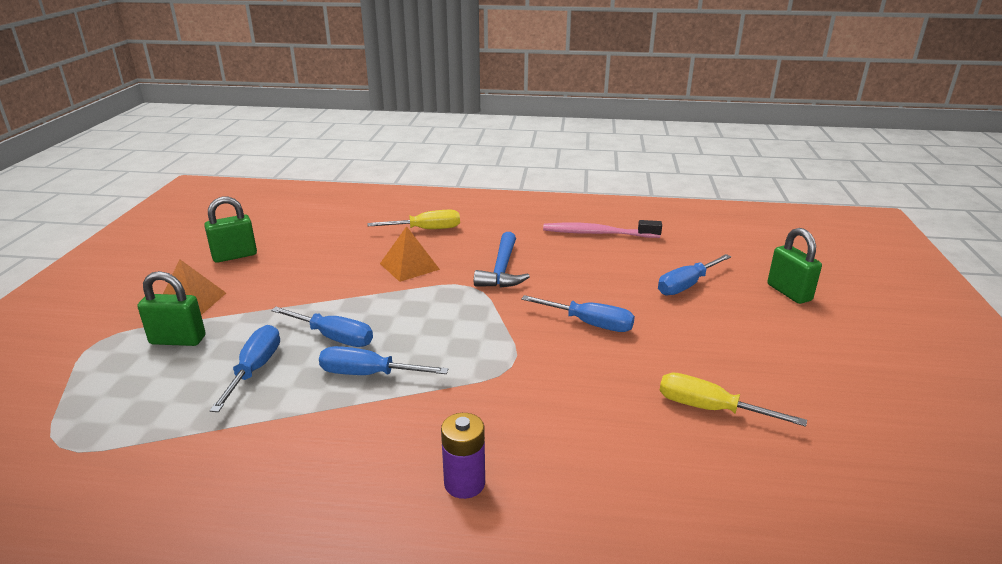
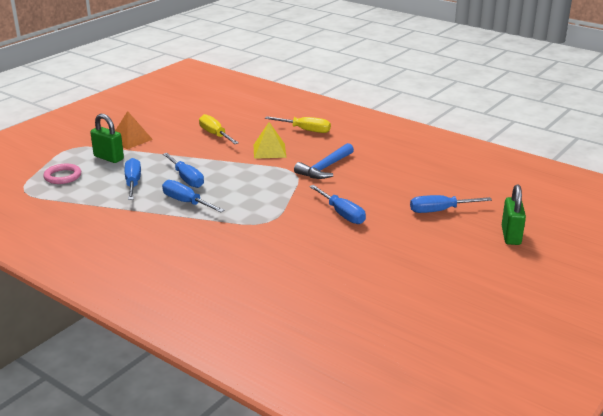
camera: 30 degrees right, 0 degrees up
(118, 395) = (63, 176): none -> pink ring
(234, 256) = (175, 119): green padlock -> none
(255, 369) = (133, 183): blue screwdriver -> blue screwdriver turned 45 degrees counterclockwise
(409, 266) = (269, 151): orange pyramid -> yellow pyramid
(464, 483) = (182, 264): purple battery -> none
(597, 233) = (422, 161): pink toothbrush -> none
(710, 409) = (356, 277): yellow screwdriver -> yellow screwdriver (215, 135)

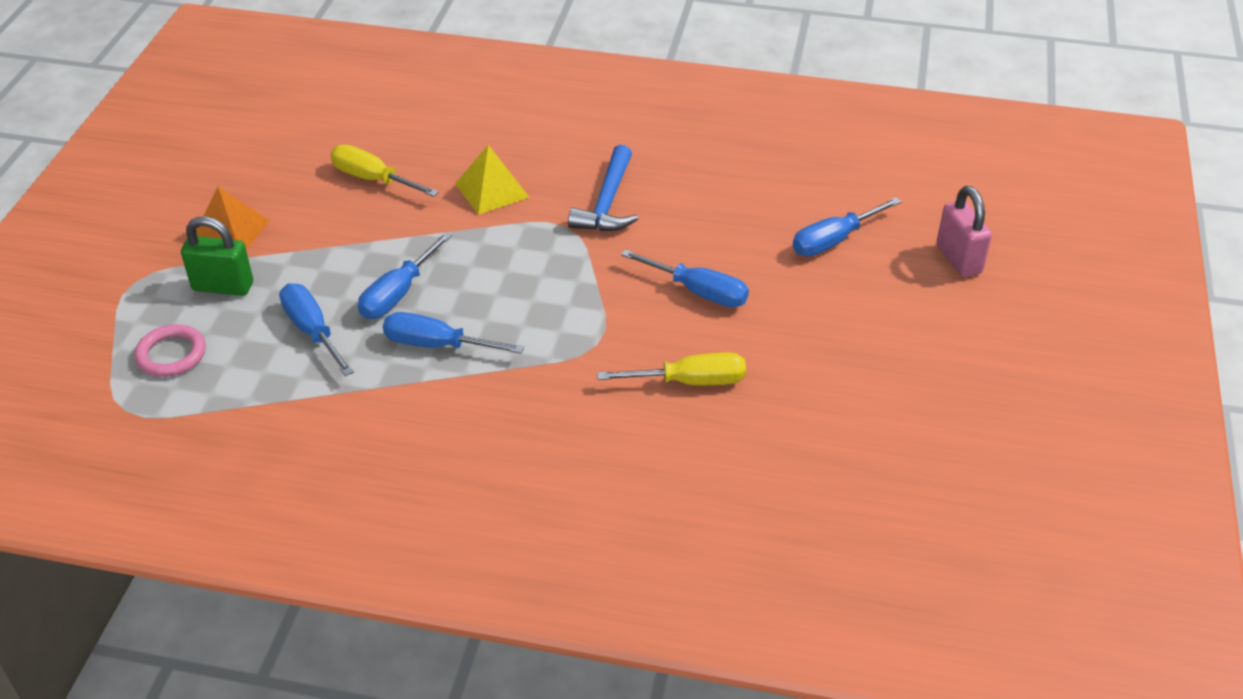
camera: 25 degrees left, 15 degrees up
(186, 179) = (398, 293): blue screwdriver -> blue screwdriver turned 90 degrees clockwise
(305, 130) = (518, 128): yellow screwdriver -> yellow screwdriver (690, 382)
(511, 236) = (958, 259): green padlock -> pink padlock

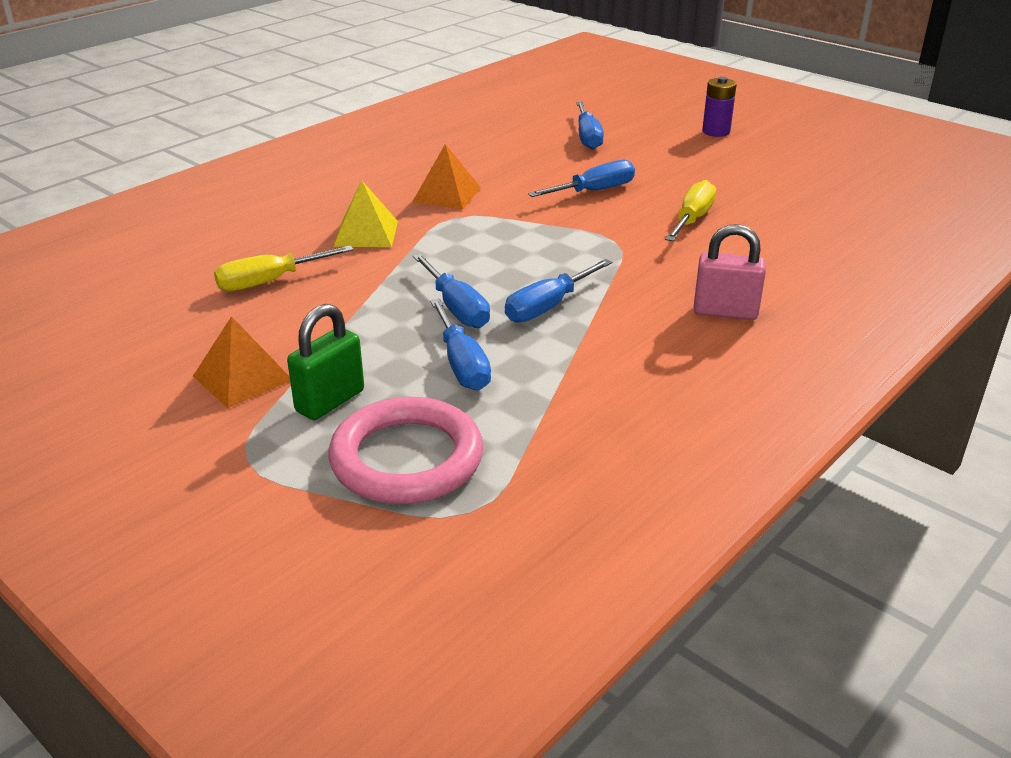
camera: 60 degrees left, 10 degrees down
(171, 354) = (407, 458): pink ring -> pink ring, size x1.76
(312, 331) = (462, 364): blue screwdriver -> blue screwdriver turned 105 degrees counterclockwise
(607, 203) = (447, 194): blue hammer -> orange pyramid
(952, 331) = (716, 132): none -> purple battery
(958, 259) = (648, 111): pink padlock -> pink padlock (725, 312)

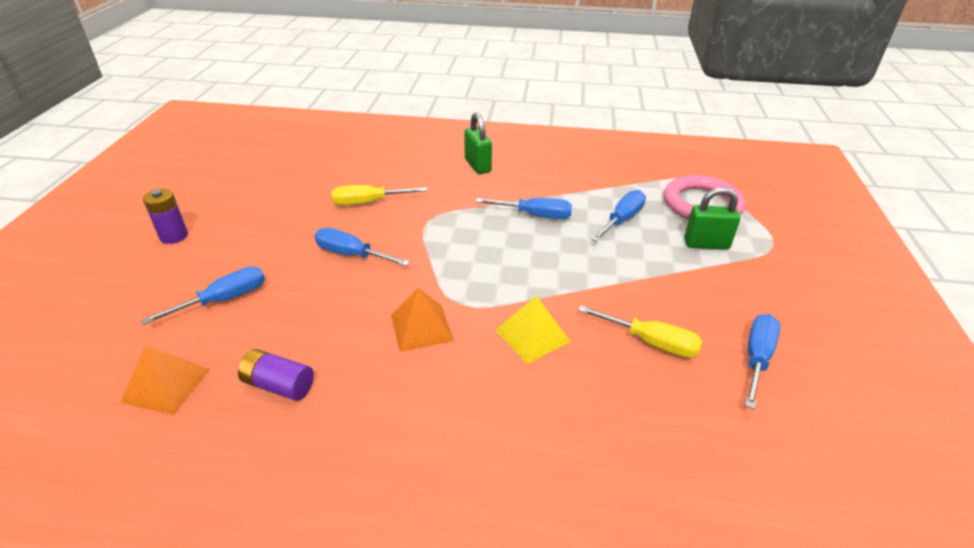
camera: 125 degrees left, 5 degrees up
(242, 378) = (738, 285): orange pyramid -> orange pyramid (166, 385)
(456, 308) = (576, 245): blue screwdriver -> blue screwdriver (757, 358)
(459, 140) = (279, 385): none -> purple battery
(725, 312) = (477, 166): pink padlock -> green padlock

